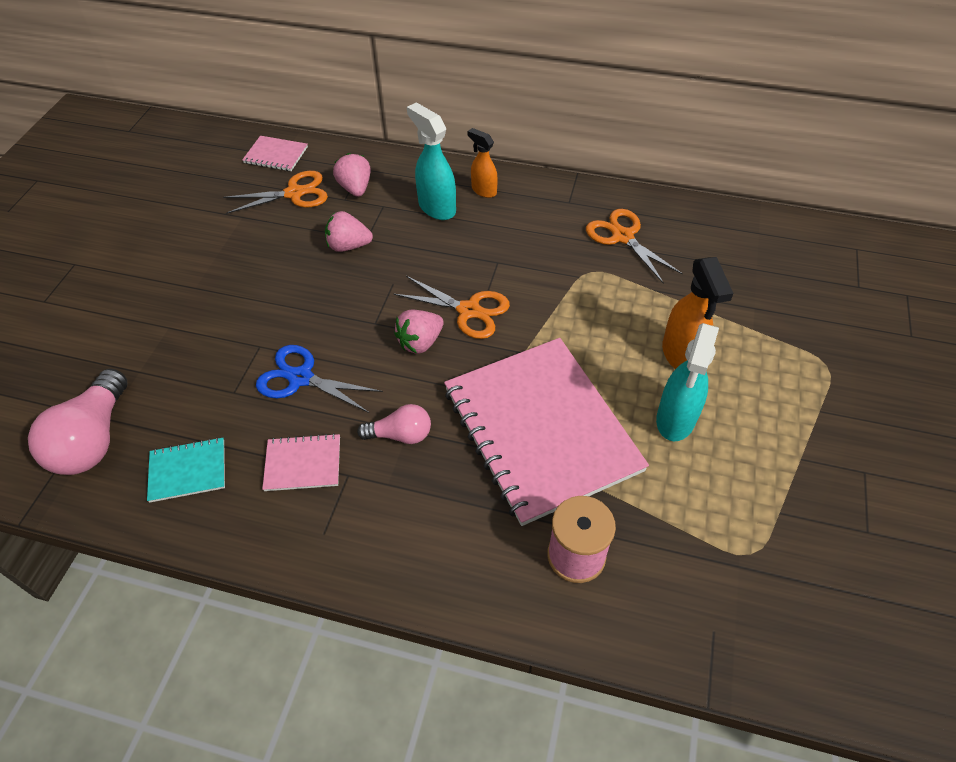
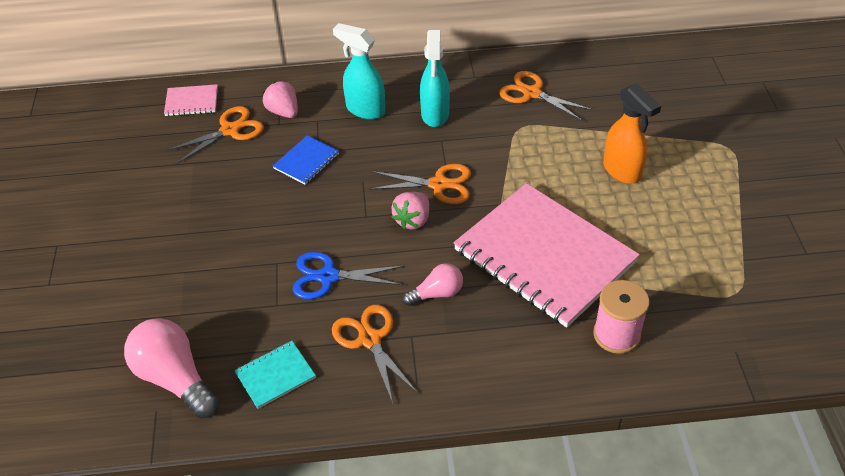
camera: 20 degrees left, 5 degrees down
(94, 439) = (175, 378): pink light bulb -> pink light bulb turned 150 degrees clockwise
(303, 464) = (370, 339): pink notebook -> orange scissors
(348, 246) = (306, 161): pink strawberry -> blue notebook
(483, 190) = (397, 85): orange spray bottle -> none
(675, 420) = (640, 218): turquoise spray bottle -> turquoise spray bottle (435, 115)

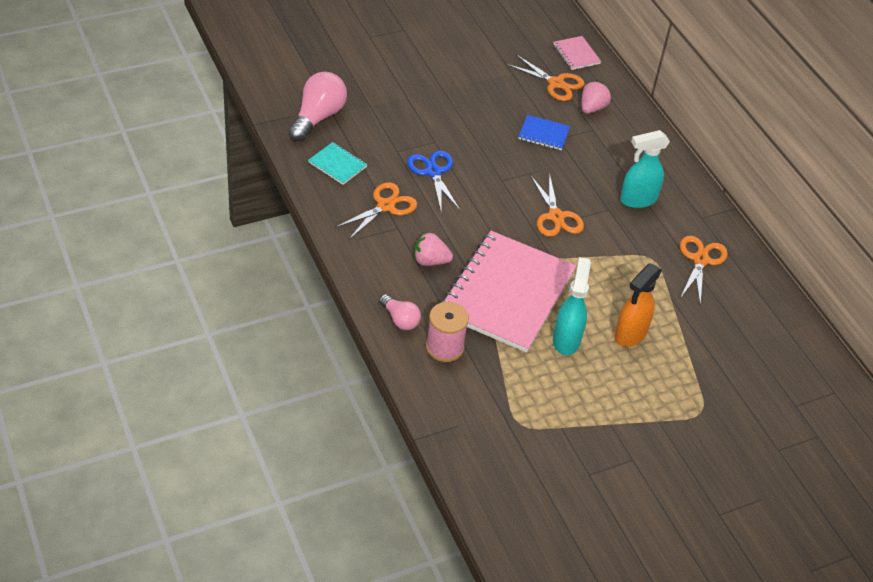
camera: 65 degrees right, 0 degrees up
(365, 110) = (620, 155): turquoise spray bottle -> turquoise spray bottle (566, 339)
(413, 220) = (510, 208): pink strawberry -> pink strawberry (430, 261)
(437, 294) = (442, 235): pink light bulb -> pink light bulb (400, 319)

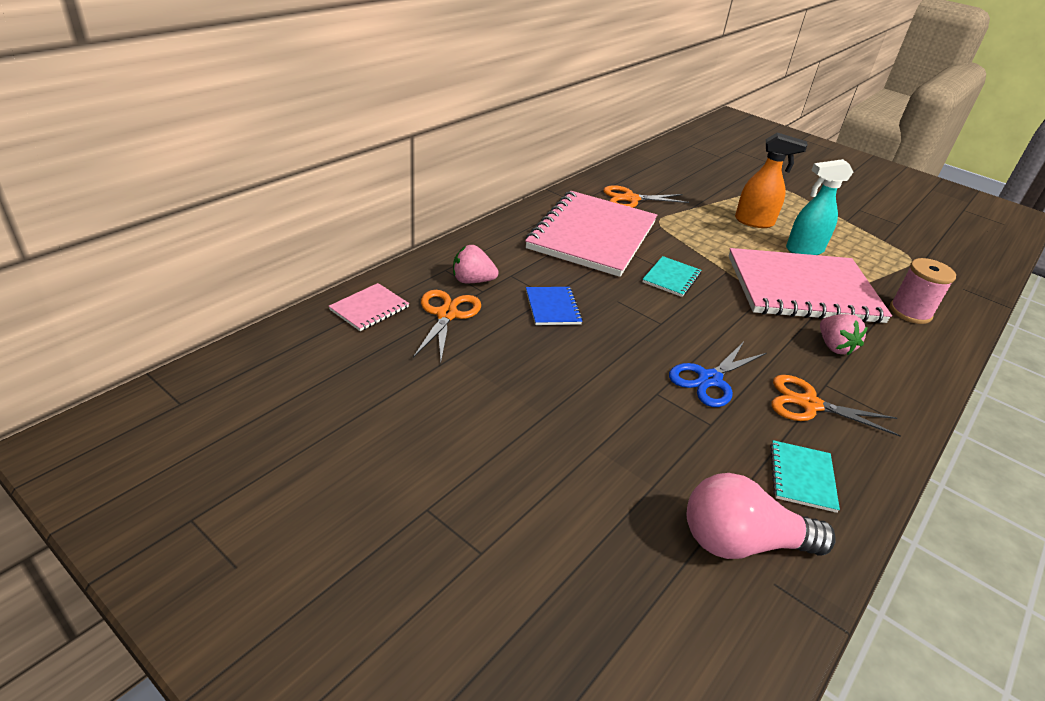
camera: 115 degrees left, 10 degrees down
(400, 319) = (926, 348): pink light bulb -> none
(556, 216) = (671, 278): orange scissors -> turquoise notebook
(637, 200) = (592, 235): turquoise spray bottle -> pink notebook

